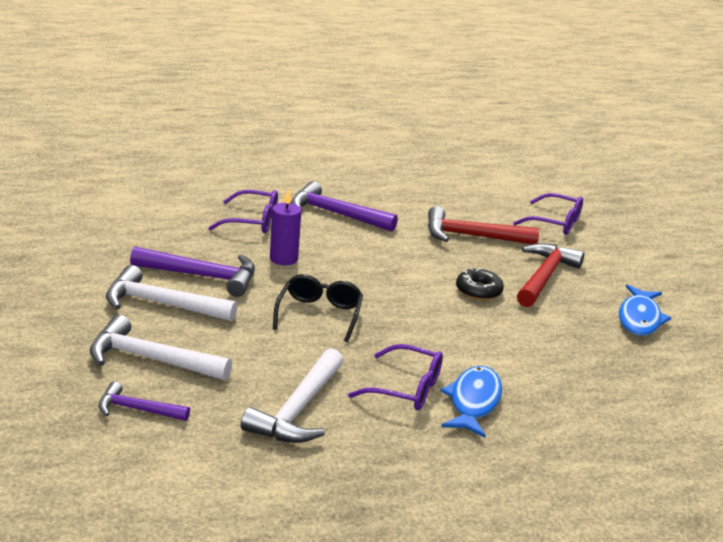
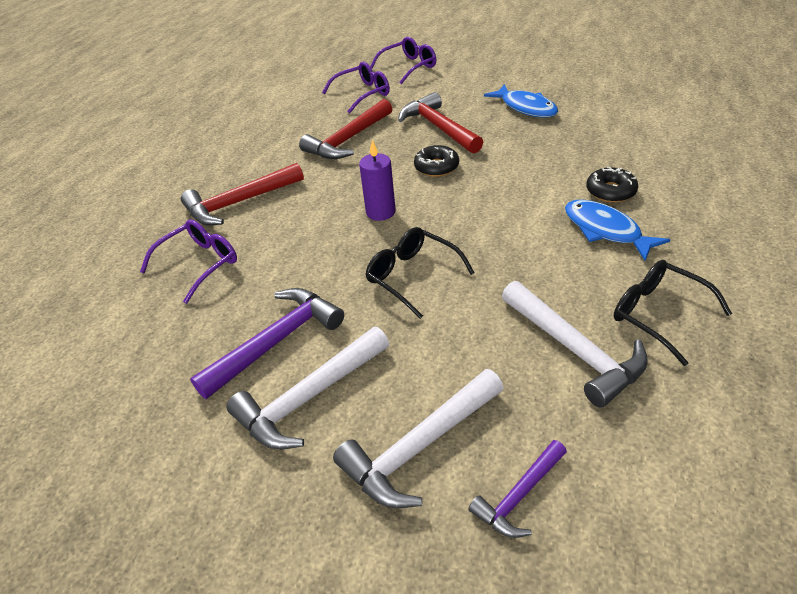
camera: 50 degrees left, 15 degrees up
(283, 259) = (292, 266): purple candle -> purple candle (380, 212)
(335, 214) = (239, 203): purple hammer -> red hammer
(378, 448) = (659, 315): none -> black glasses
(405, 388) = (568, 263): purple glasses -> purple glasses (408, 67)
(541, 396) = (610, 191): none -> black donut

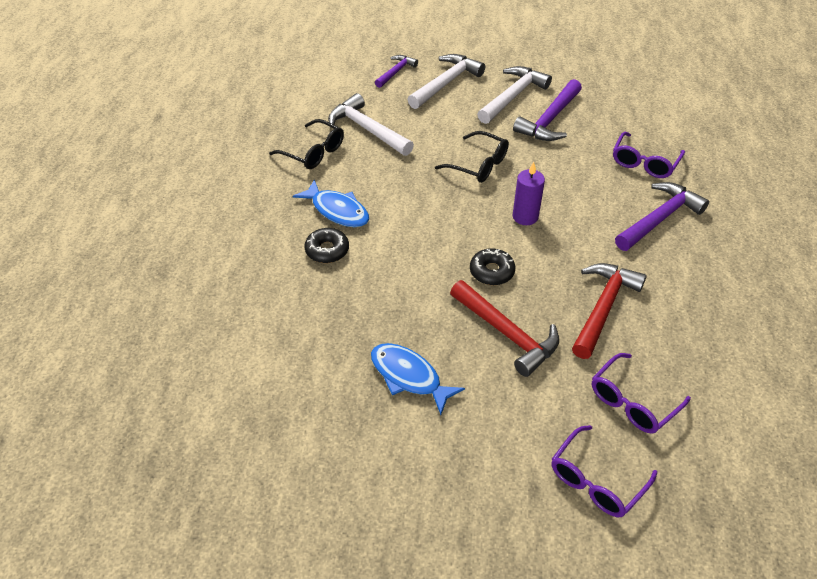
camera: 165 degrees right, 5 degrees up
(239, 203) = (659, 218): red hammer -> purple hammer

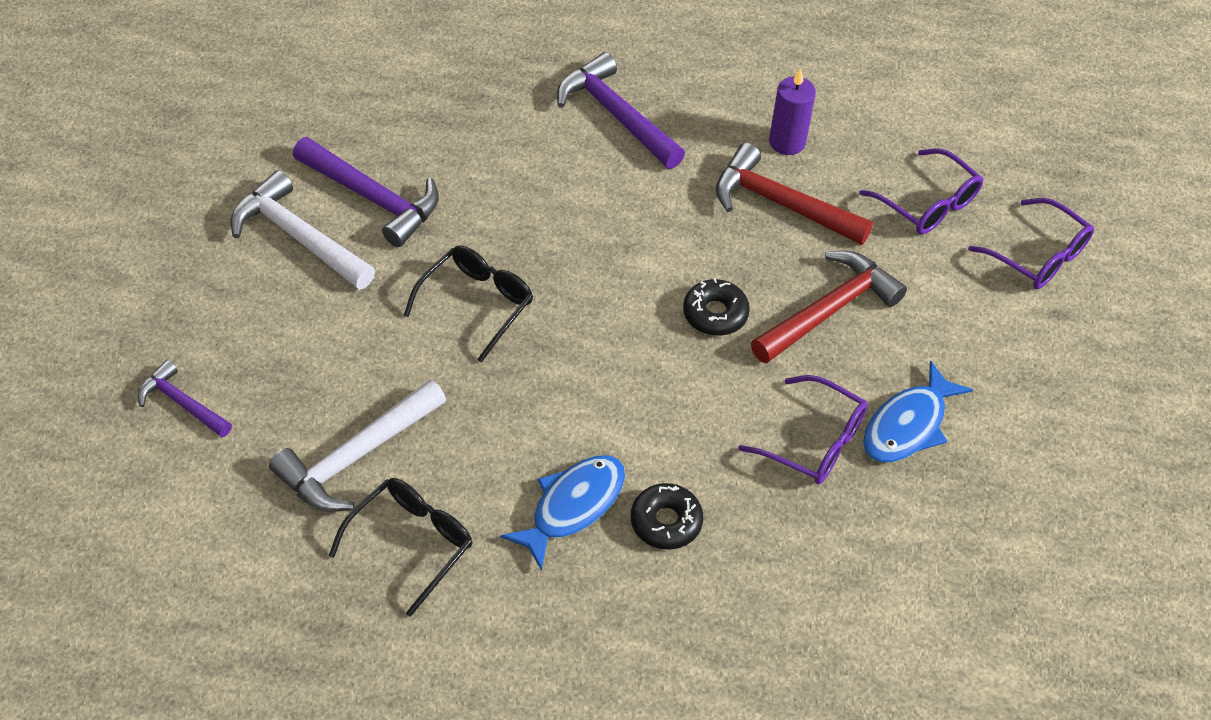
camera: 90 degrees left, 5 degrees up
(446, 83) = (237, 328): white hammer -> none
(525, 216) = (603, 261): purple candle -> purple candle (787, 142)
(644, 162) = (495, 106): purple glasses -> purple glasses (813, 441)

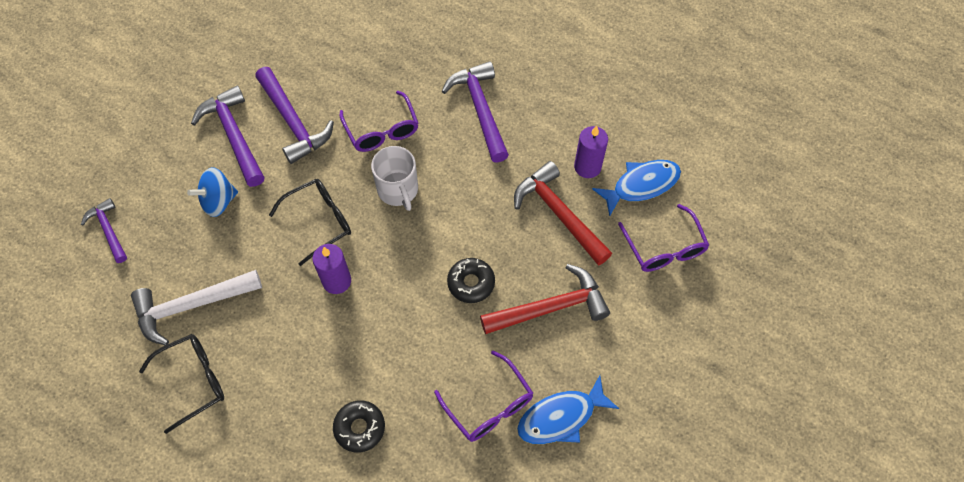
camera: 25 degrees right, 10 degrees up
(298, 237) = (234, 135): white hammer -> purple hammer
(322, 321) = (218, 201): none -> blue spinning top
(540, 365) = (337, 281): none -> purple candle
(561, 237) = (398, 190): none -> white mug
(572, 506) = (306, 393): blue fish -> blue fish (641, 185)
(1038, 255) = (725, 316): purple glasses -> purple glasses (382, 130)

